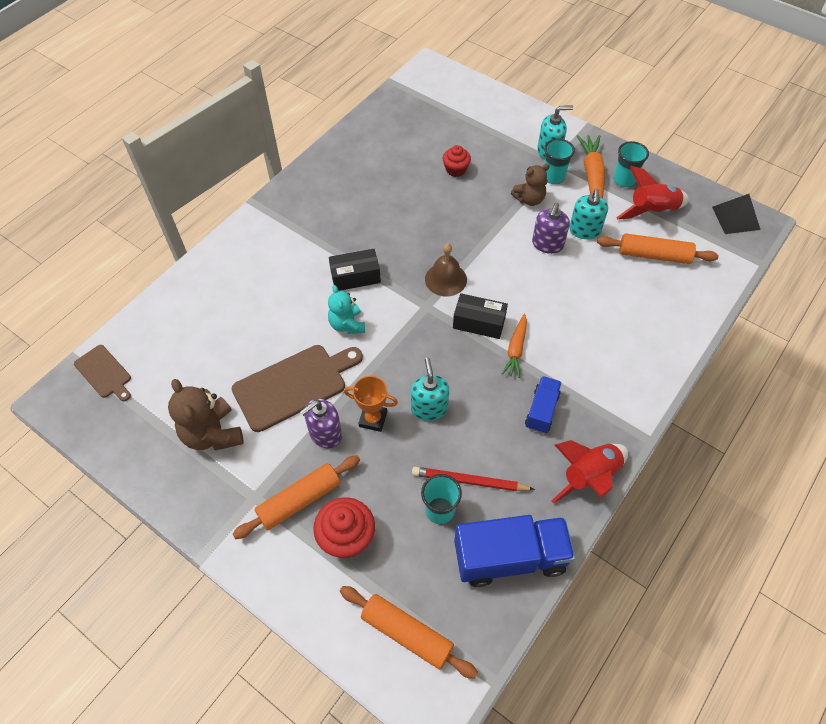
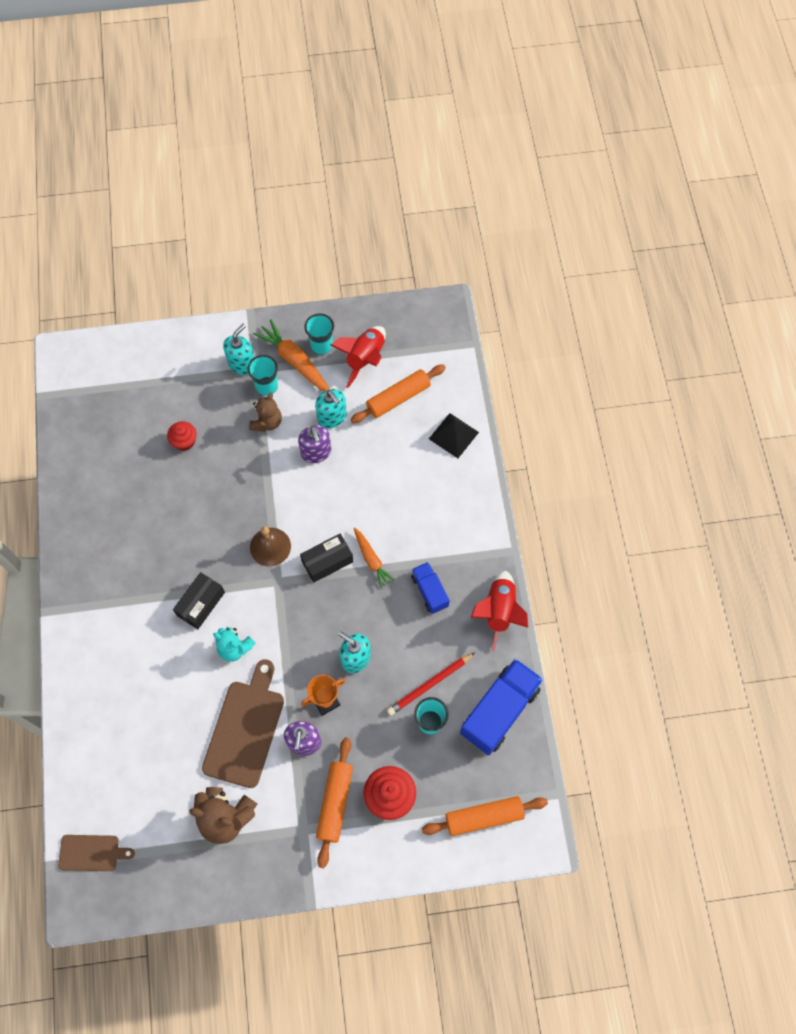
camera: 45 degrees left, 10 degrees up
(735, 218) = (427, 316): black pyramid -> black pyramid (453, 435)

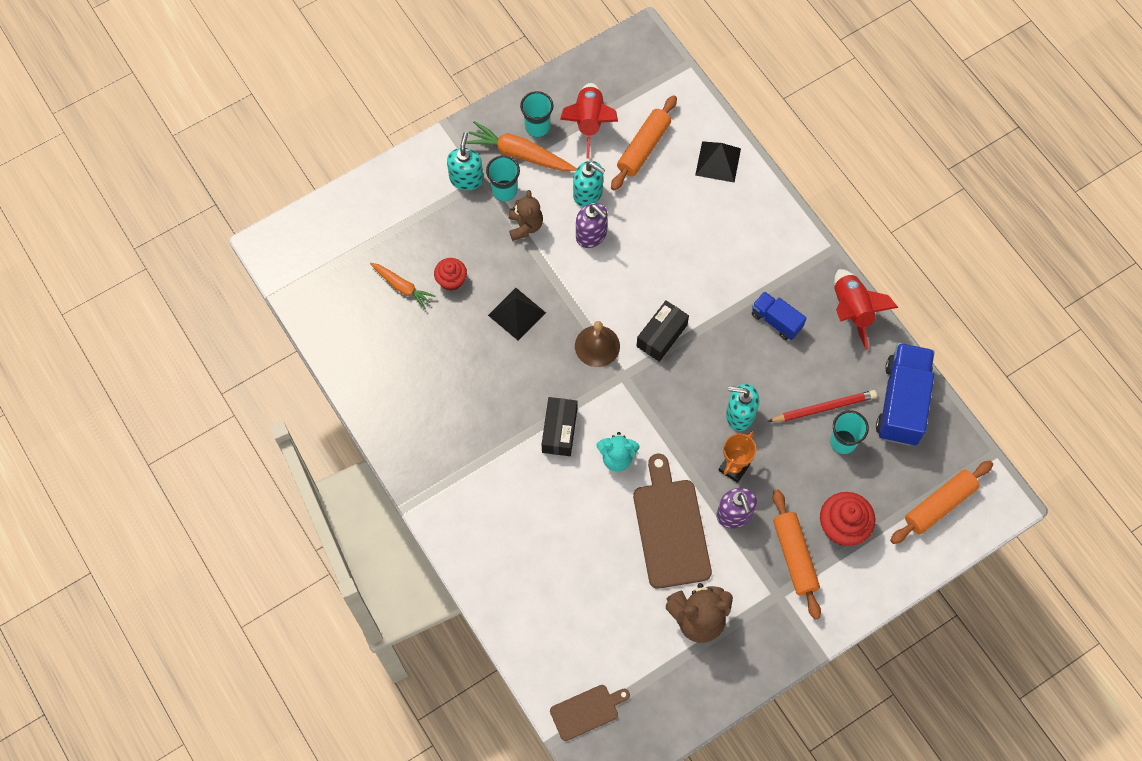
camera: 25 degrees left, 0 degrees up
(220, 491) = (517, 314): none -> black pyramid
(372, 560) = (704, 315): orange carrot -> orange carrot (402, 287)
(429, 685) = (824, 408): red pencil -> red pencil turned 135 degrees counterclockwise

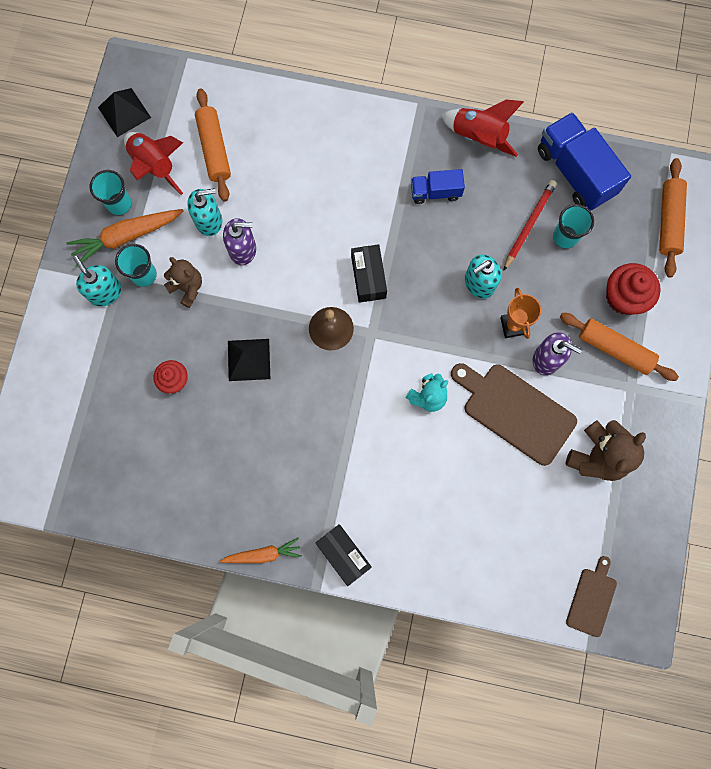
camera: 45 degrees left, 10 degrees up
(402, 287) = (142, 420): orange carrot -> orange carrot (263, 554)
(559, 431) = (368, 416): black box -> black box (343, 554)
(718, 161) = (278, 112): black pyramid -> black pyramid (124, 112)

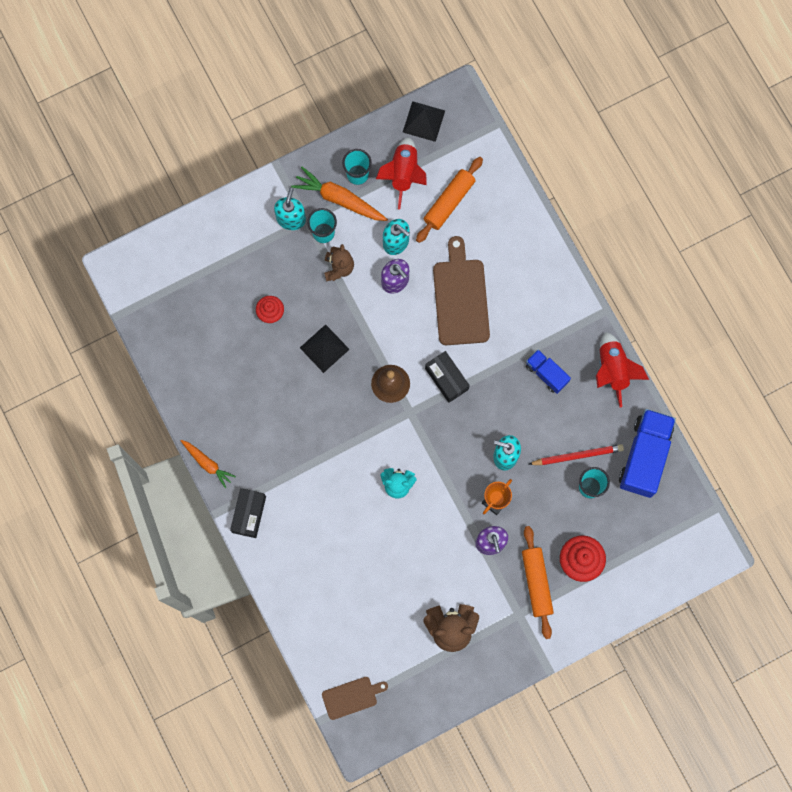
camera: 50 degrees right, 0 degrees up
(368, 277) = (446, 379): black box -> black box turned 75 degrees counterclockwise
(515, 411) = (436, 549): brown cutting board -> brown cutting board (461, 298)
(668, 221) = (663, 549): orange rolling pin -> none

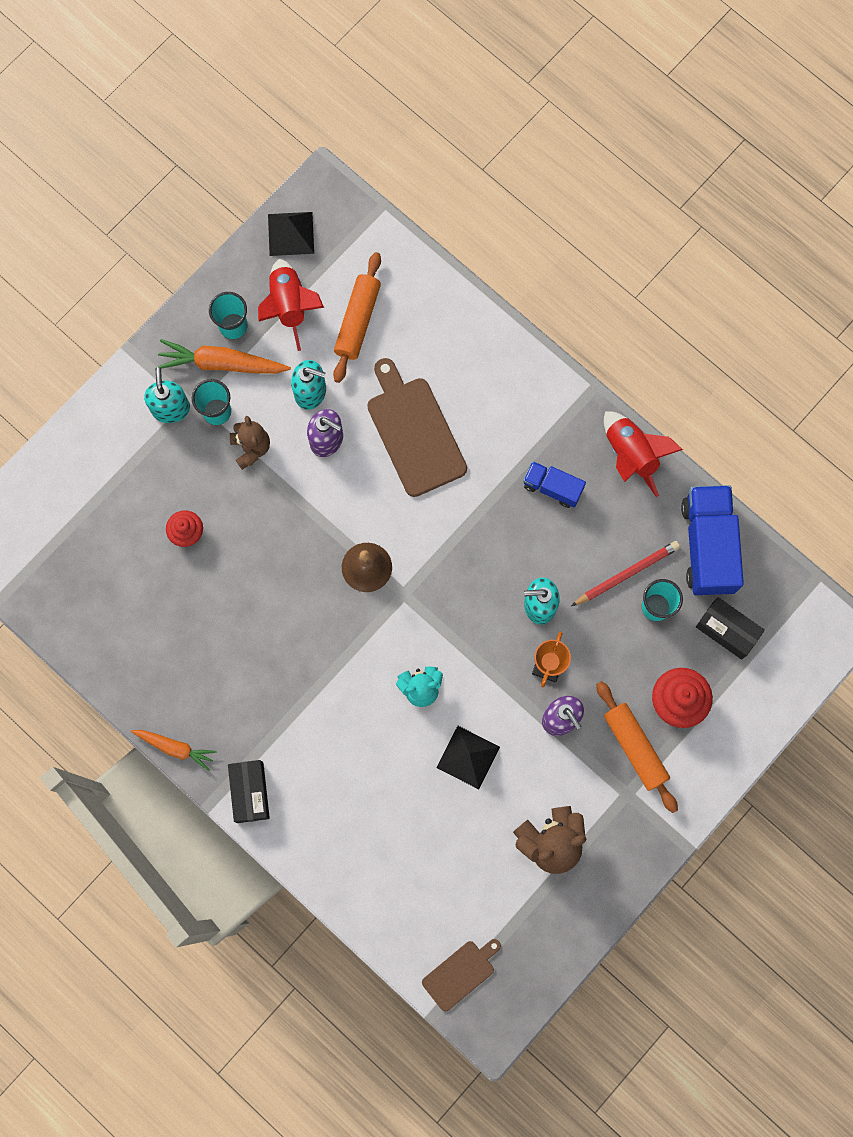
camera: 20 degrees left, 0 degrees up
(324, 348) = (269, 553): black pyramid -> black pyramid (468, 757)
(446, 379) = (433, 537): black box -> black box (727, 630)

